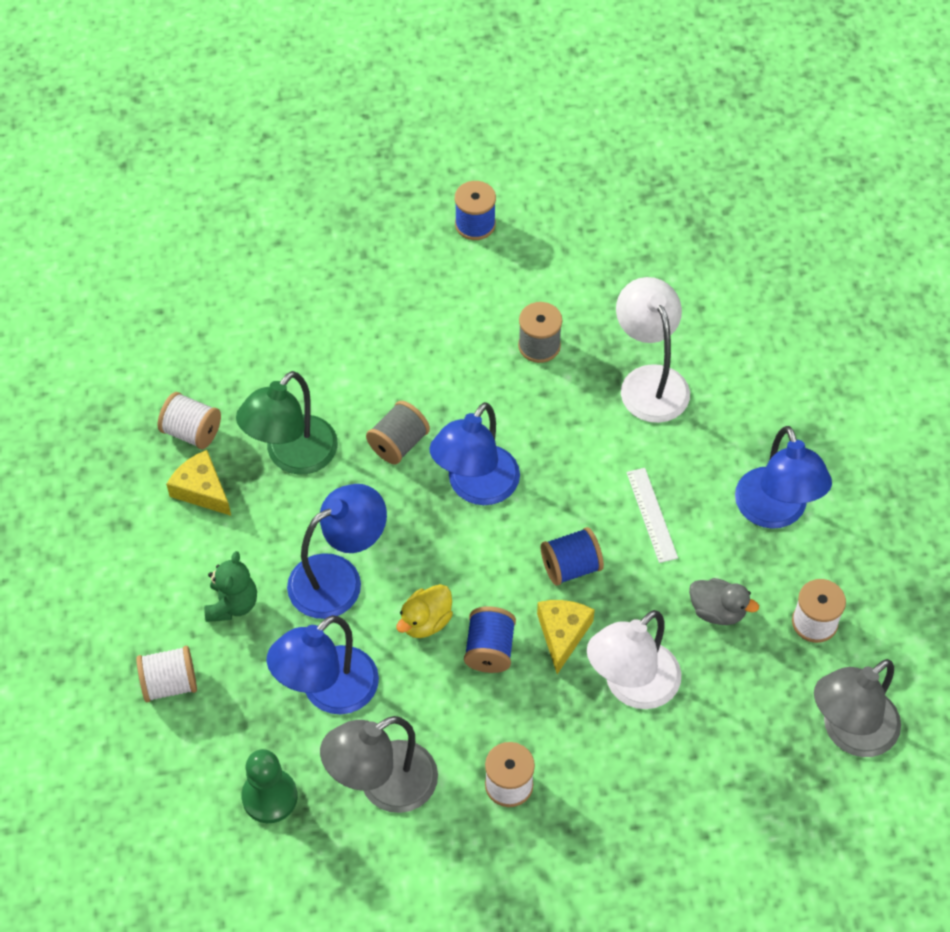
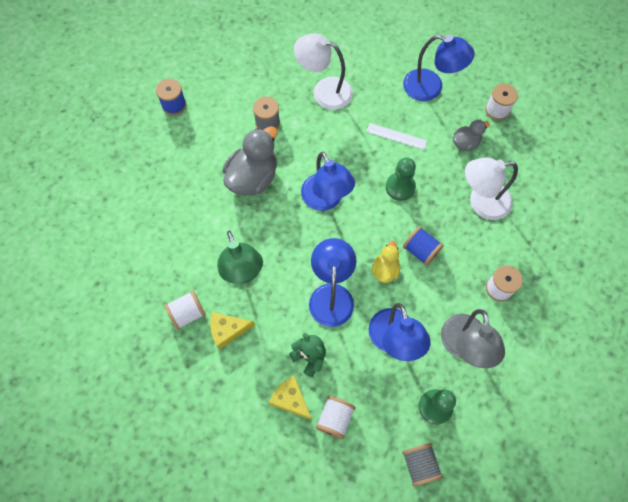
camera: 55 degrees left, 10 degrees up
(398, 444) = (274, 218): grey spool -> grey spool (419, 464)
(426, 622) = (385, 270): yellow duck -> yellow duck turned 150 degrees counterclockwise
(440, 382) = (253, 177): none -> grey duck
(562, 634) = (434, 213): yellow cheese -> yellow cheese (290, 399)
(571, 567) = (400, 187): blue spool -> green pawn
(631, 687) = (481, 203): white lamp -> white lamp turned 90 degrees clockwise
(849, 732) = (560, 133): grey lamp -> none

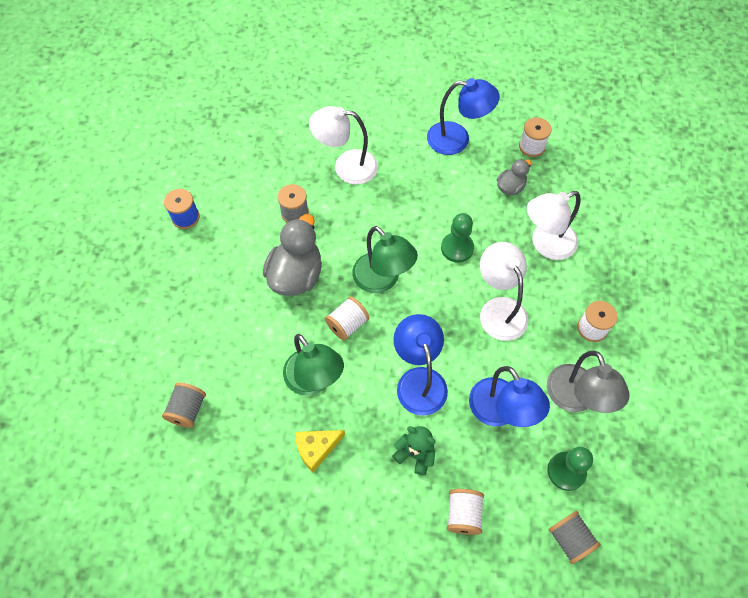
camera: 15 degrees left, 5 degrees down
(132, 270) = (188, 410): none -> grey spool
(187, 313) = (265, 442): white spool -> white spool (347, 324)
(290, 399) = (408, 506): yellow cheese -> none
(326, 200) = (382, 280): blue lamp -> green lamp
(385, 270) = (468, 338): yellow duck -> none
(396, 136) = (437, 196): white ruler -> none
(420, 251) = (499, 309): blue spool -> white lamp

